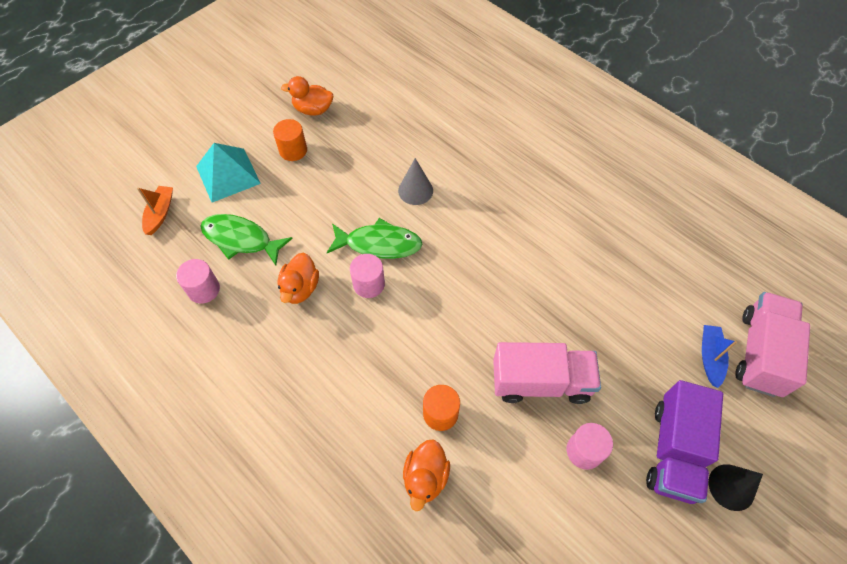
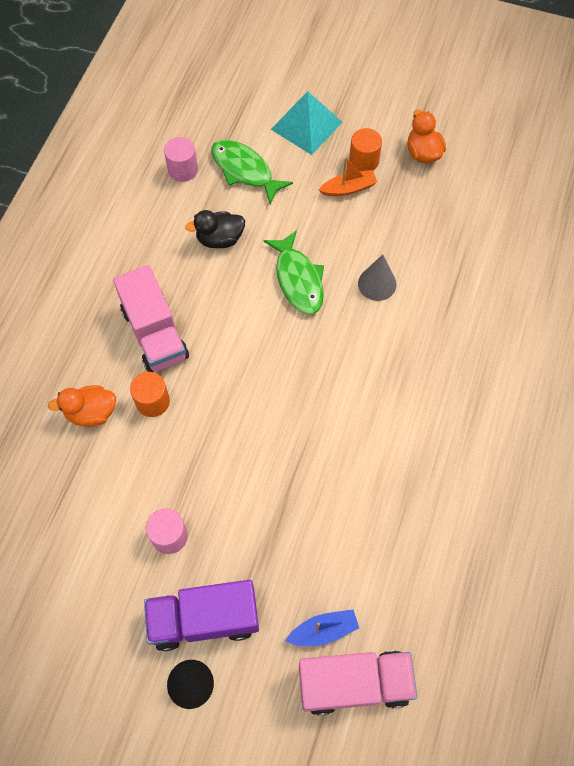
camera: 65 degrees right, 5 degrees up
(160, 213) = (238, 99): orange boat -> orange boat (348, 188)
(241, 239) = (245, 170): green fish -> green fish turned 45 degrees counterclockwise
(300, 288) = (220, 239): orange duck -> black duck
(369, 284) = (251, 290): pink cylinder -> none
(540, 382) = (221, 475): pink truck -> pink truck (155, 333)

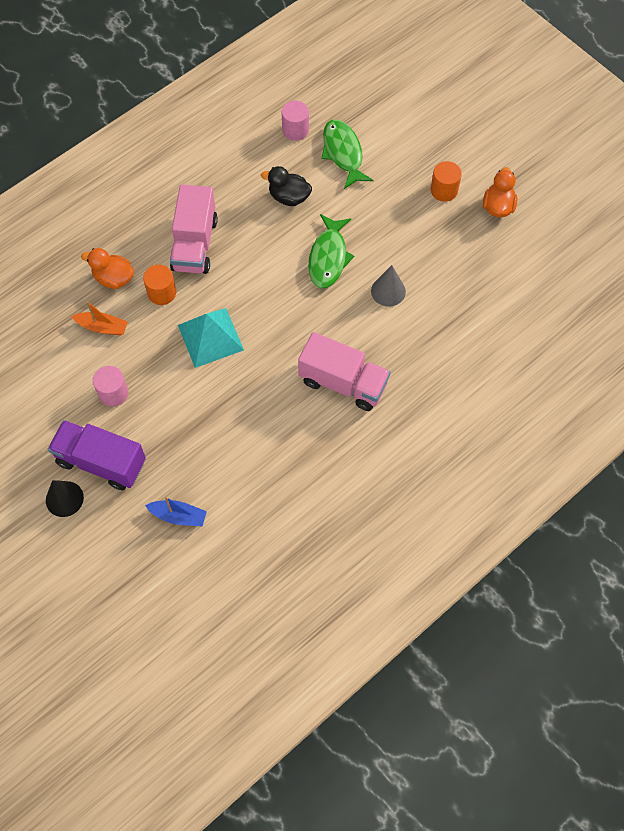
camera: 30 degrees right, 0 degrees up
(306, 125) = (417, 140): turquoise pyramid -> turquoise pyramid (210, 337)
(348, 188) = (416, 206): orange boat -> orange boat (102, 327)
(354, 683) = (176, 563): pink truck -> pink truck (343, 382)

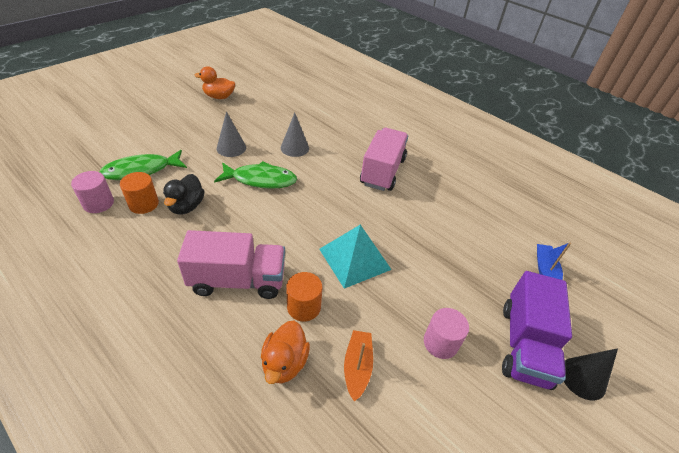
camera: 100 degrees left, 20 degrees down
(386, 227) = (231, 148): none -> grey cone
(444, 190) = (198, 119): orange cylinder -> orange cylinder (144, 204)

